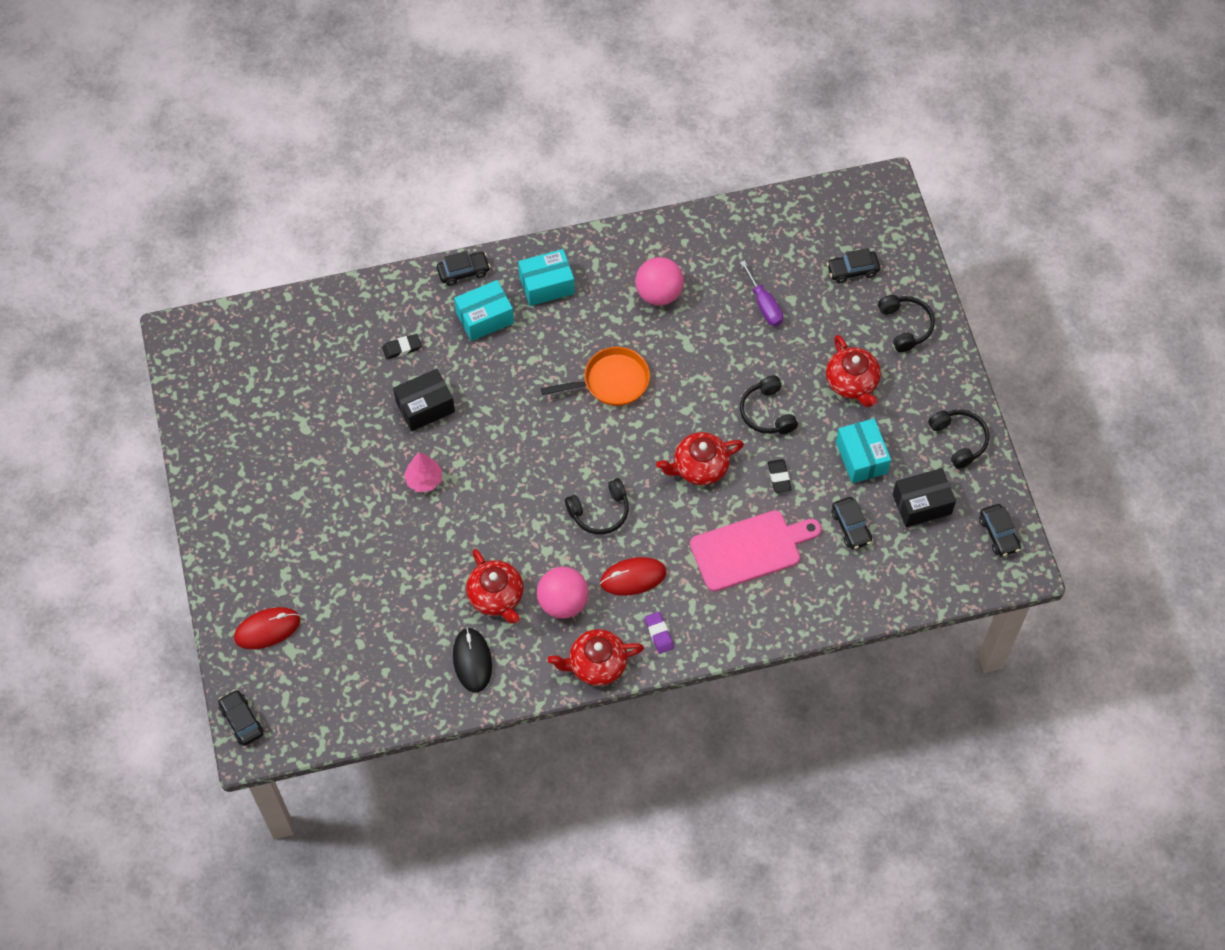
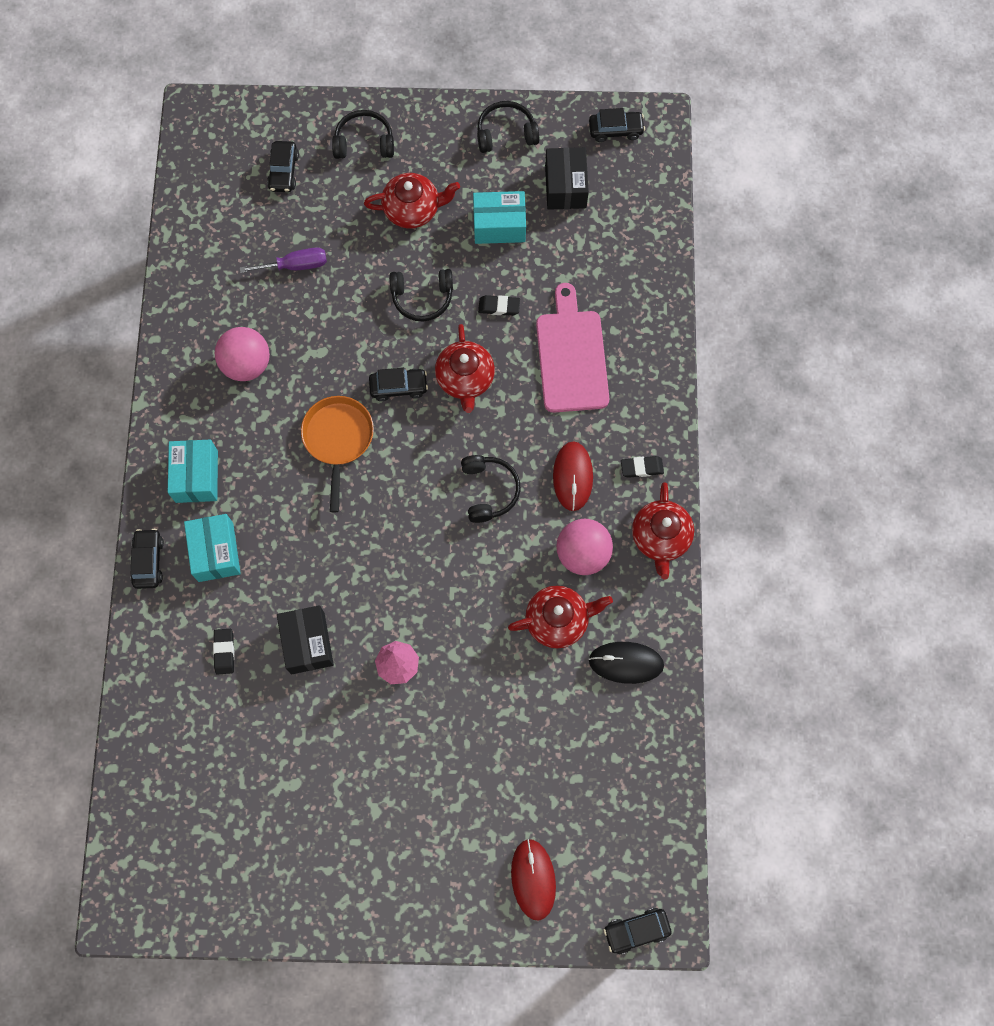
camera: 75 degrees left, 10 degrees up
(659, 634) = (641, 468): purple eraser -> black eraser
(851, 527) = (572, 256): black car -> black car (398, 387)

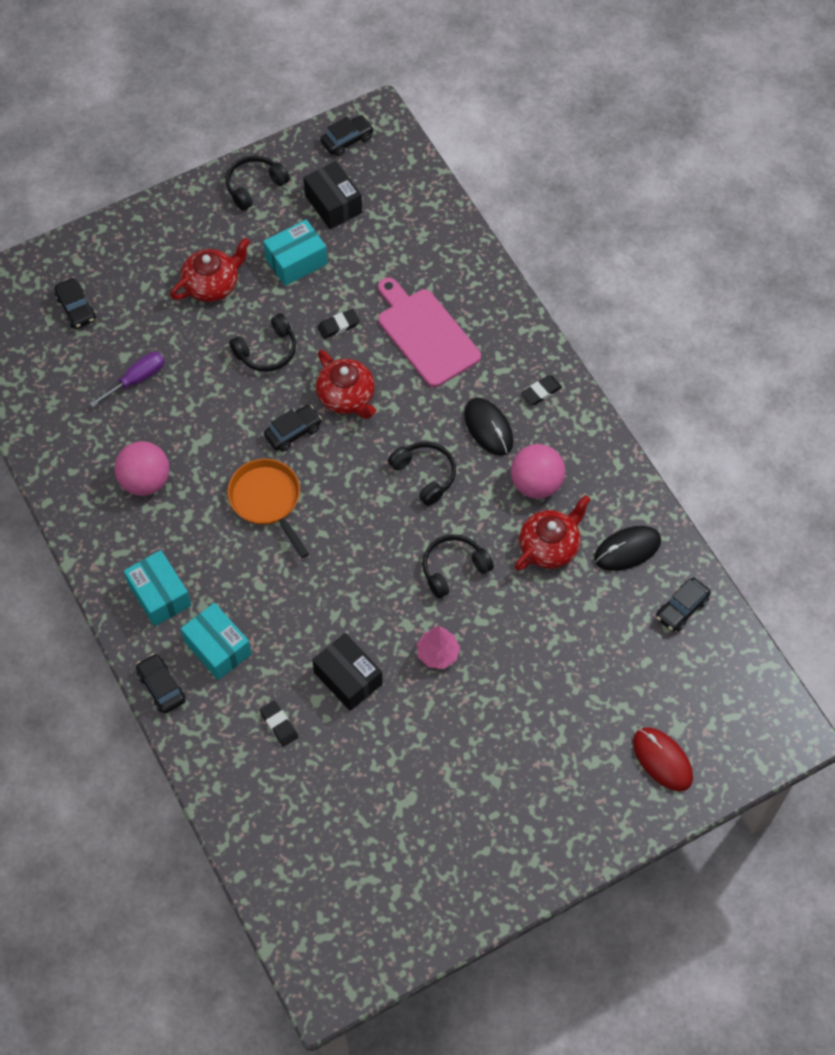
camera: 30 degrees left, 10 degrees down
(364, 142) = (134, 251): black headphones -> black headphones (453, 568)
(573, 477) = (488, 428): red mouse -> black mouse
(636, 930) = (771, 752): black car -> black car (681, 608)
(660, 538) = (592, 438): red teapot -> none

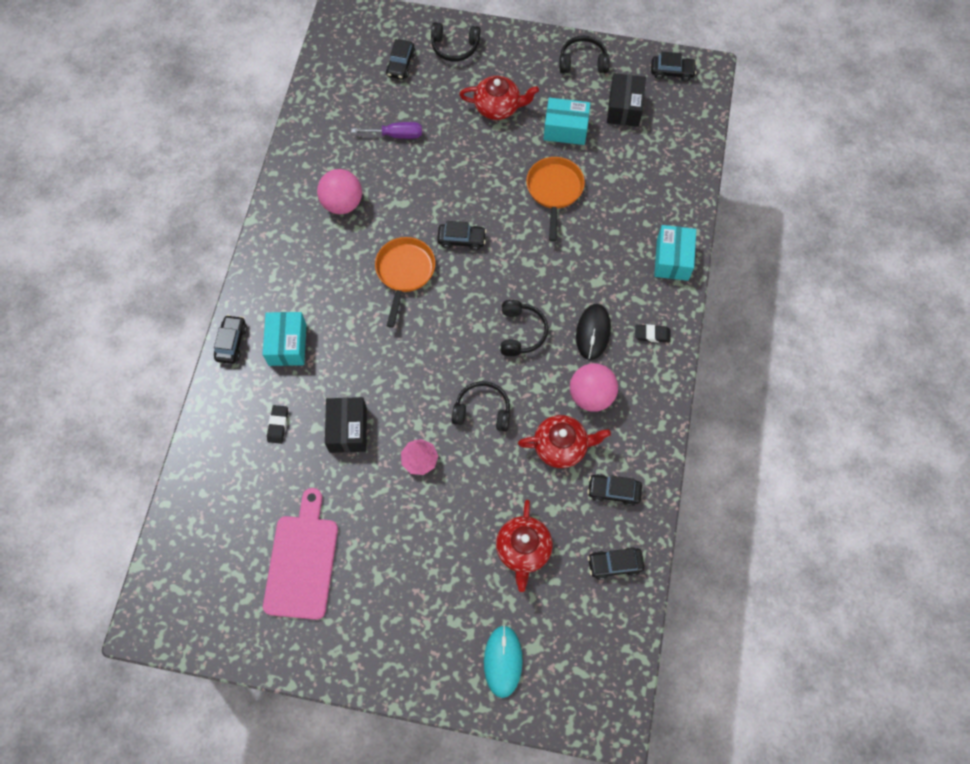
camera: 40 degrees right, 5 degrees up
(159, 595) = (284, 283): turquoise box -> turquoise box (672, 259)
(267, 351) = (493, 174): black headphones -> black headphones (454, 47)
(338, 326) = (554, 191): black eraser -> orange pan
(347, 397) = (517, 242): red teapot -> red teapot (523, 550)
(425, 334) = (607, 237): pink cutting board -> pink cutting board (302, 561)
(627, 550) = (613, 491): black mouse -> black car
(662, 760) = (503, 661): red mouse -> turquoise mouse

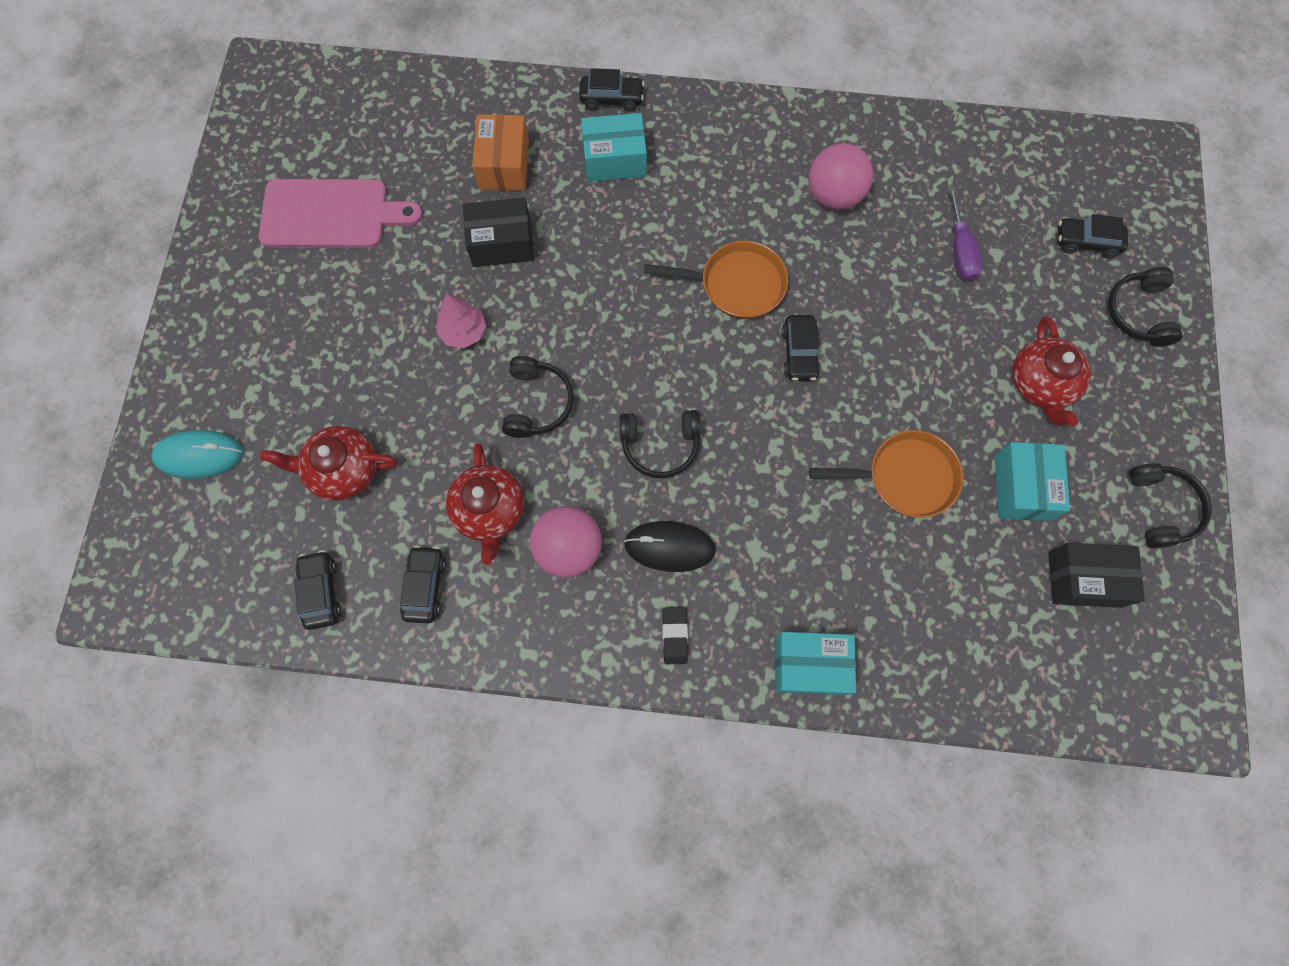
camera: 85 degrees right, 5 degrees up
(278, 425) = (504, 164): black eraser -> orange box
(672, 72) = (1178, 658): black car -> none

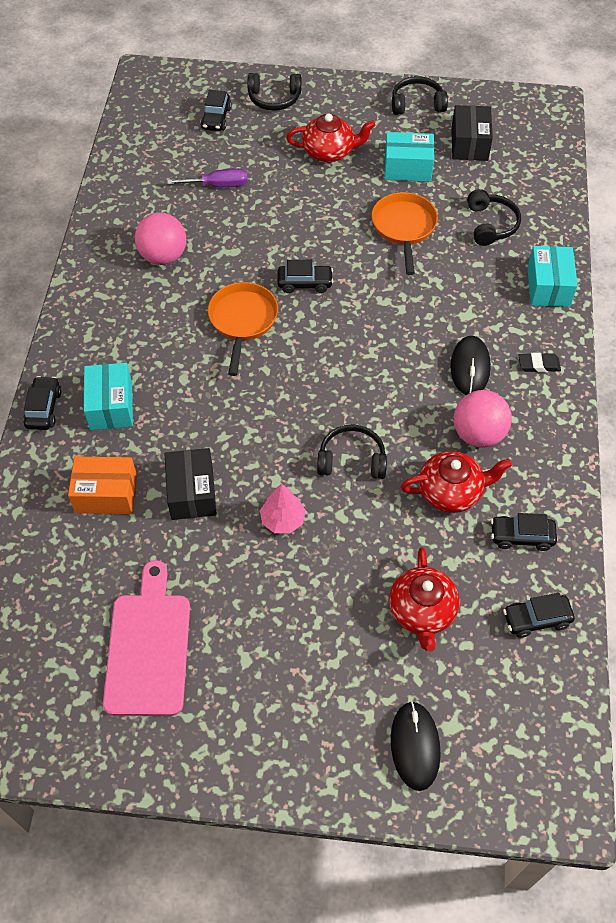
camera: 90 degrees left, 15 degrees down
(199, 455) = (415, 746): turquoise mouse -> black mouse
(660, 445) = (386, 373): black headphones -> black headphones (491, 224)

